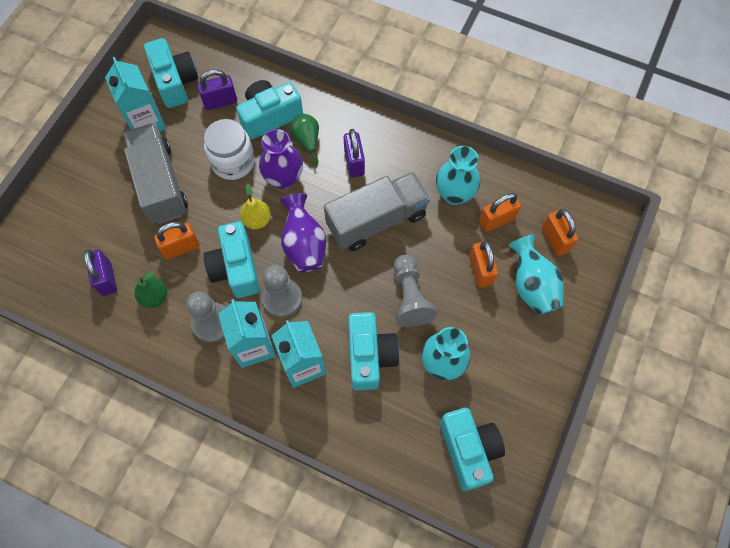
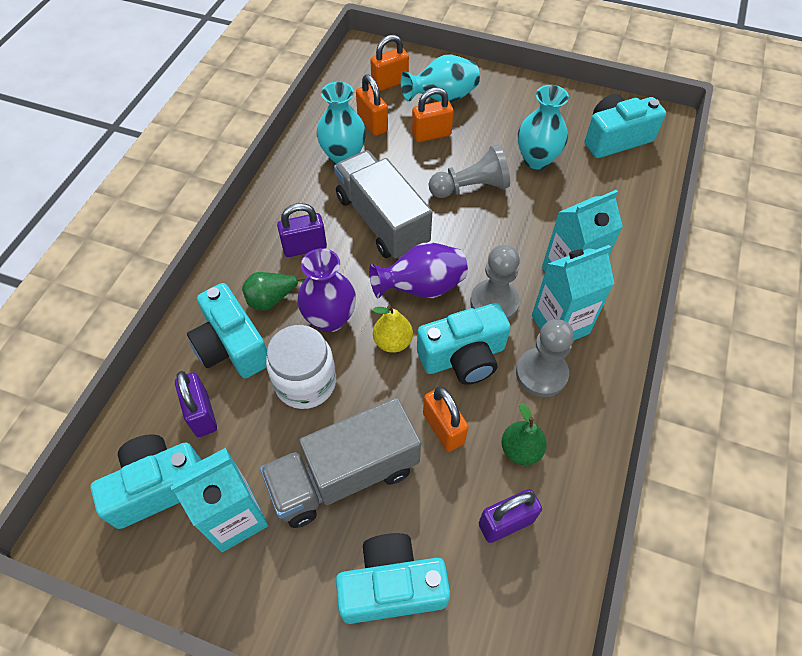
camera: 95 degrees left, 10 degrees down
(370, 356) = (544, 216): turquoise camera -> turquoise camera (392, 586)

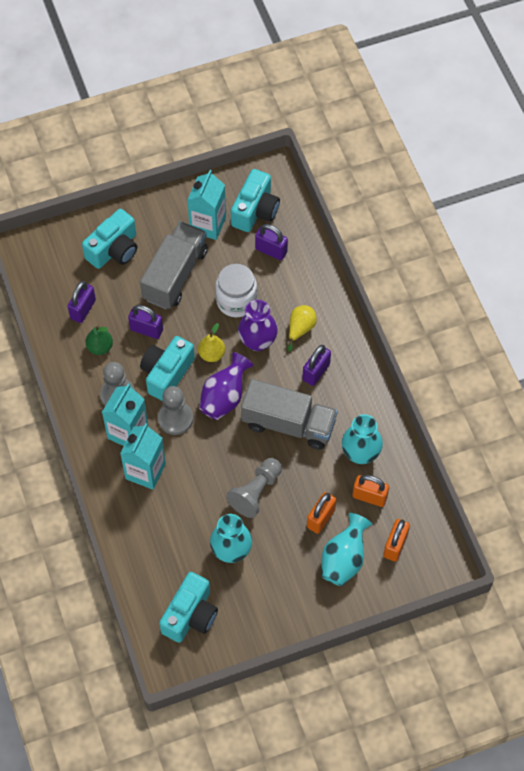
camera: 140 degrees right, 5 degrees up
(232, 346) = (293, 290): turquoise camera -> none
(272, 299) = (300, 329): green pear -> yellow pear
(443, 428) = (146, 329): orange padlock -> purple padlock

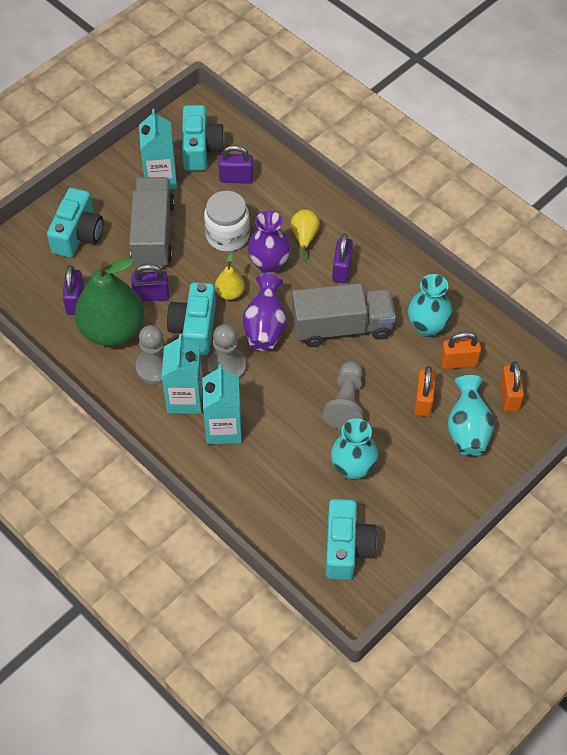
camera: 25 degrees left, 5 degrees down
(100, 347) = (112, 330): green pear -> green pear, size x2.22

